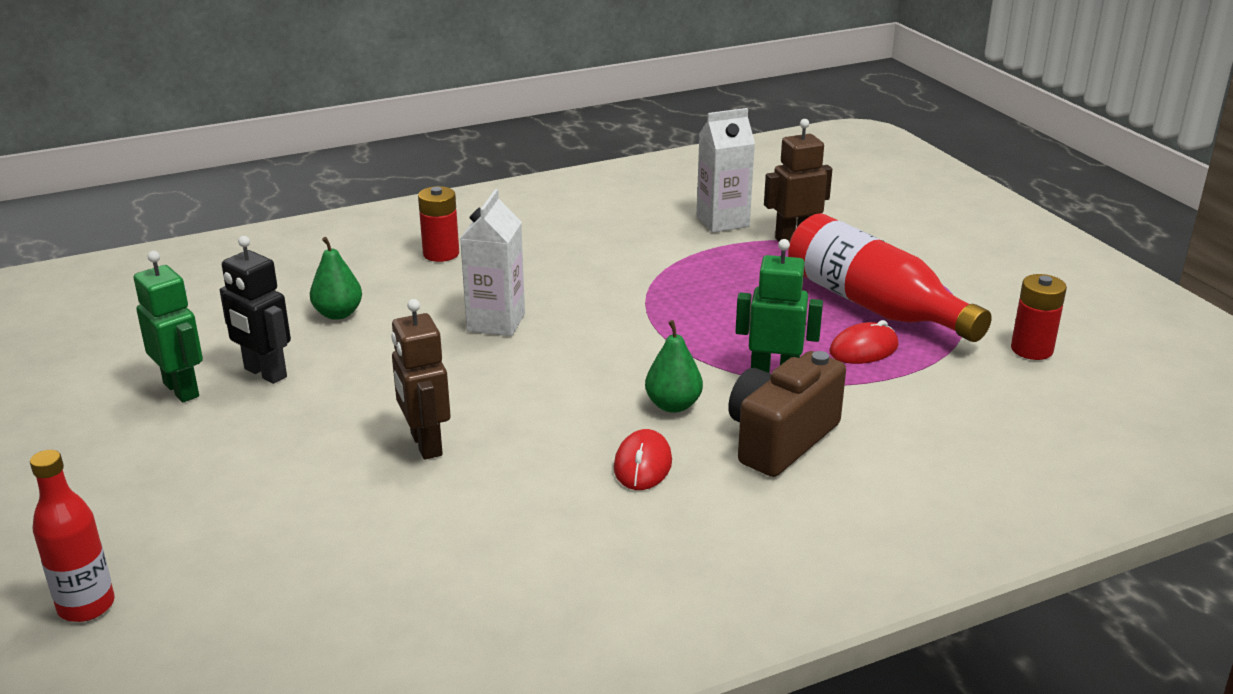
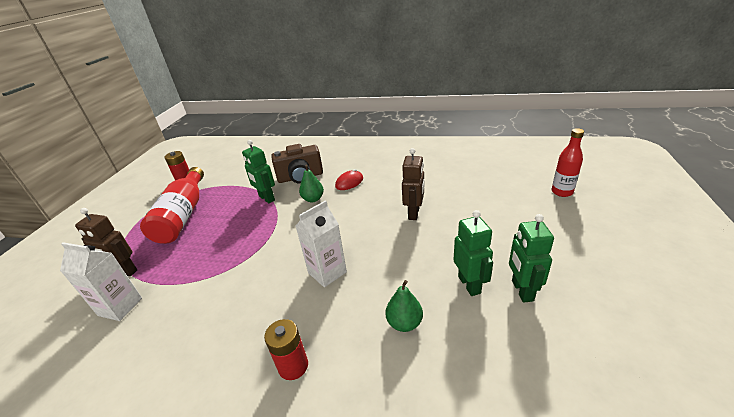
camera: 140 degrees left, 5 degrees up
(265, 373) = (469, 284): black robot -> green robot
(864, 349) = (223, 198): red mouse -> none

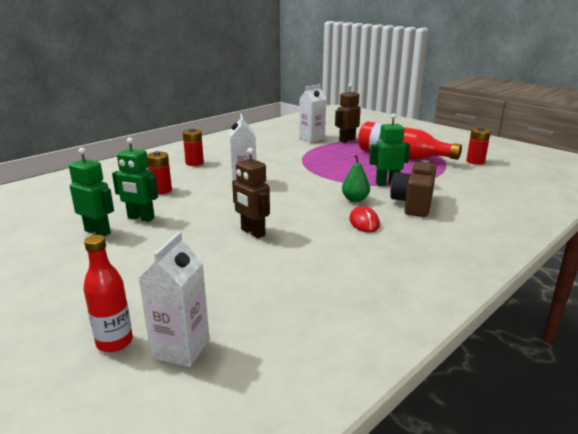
camera: 120 degrees right, 10 degrees down
(404, 323) = (161, 190): green pear -> red battery
(531, 175) = (181, 349): none -> white carton

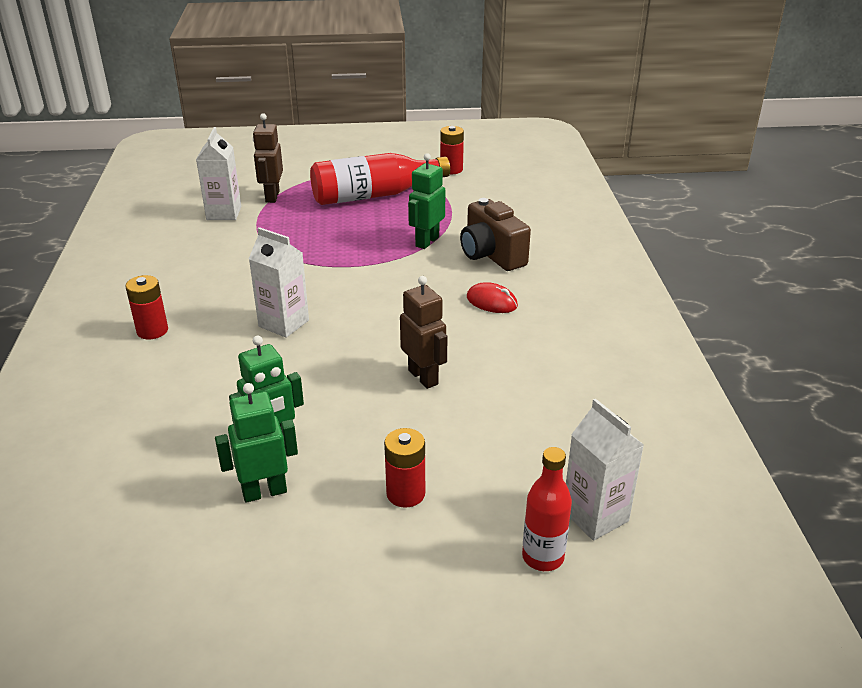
camera: 50 degrees left, 10 degrees up
(161, 190) = (206, 394): red battery -> red battery (405, 493)
(252, 232) = (423, 377): brown robot -> brown robot turned 120 degrees counterclockwise
(355, 199) = (436, 279): green pear -> none

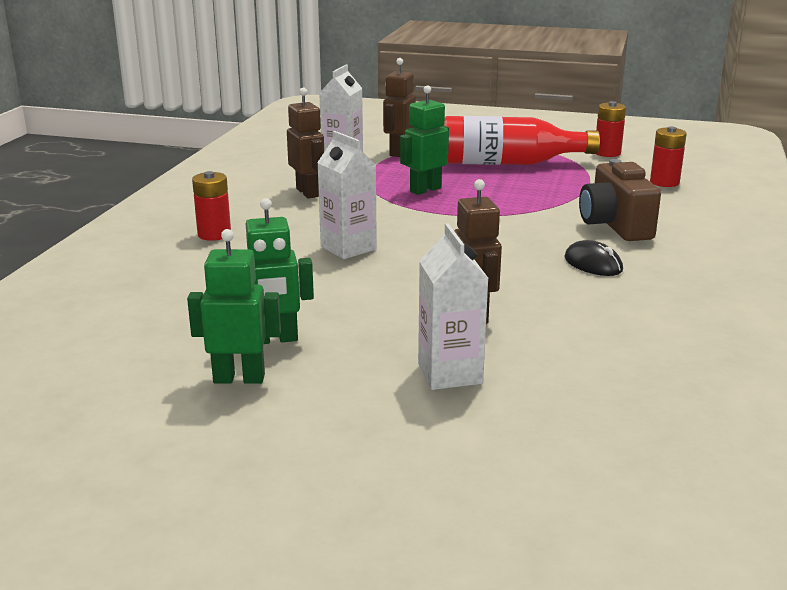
camera: 20 degrees right, 10 degrees down
(213, 262) = (308, 193): none -> brown robot
(405, 493) = (392, 410): red battery -> red battery (664, 182)
(427, 242) = (545, 205): green robot -> green robot (425, 190)
(491, 302) = (593, 264): red mouse -> black mouse
(543, 557) = (525, 504): red bottle -> none
(595, 516) = (617, 479): white carton -> white carton (450, 373)

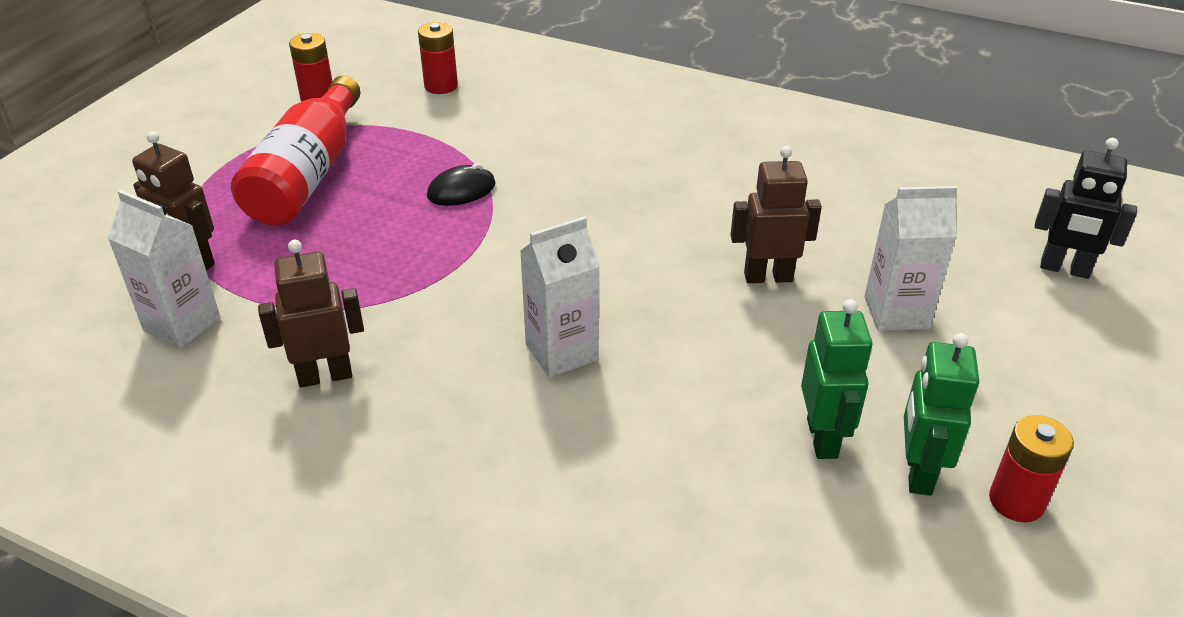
camera: 80 degrees left, 15 degrees up
(214, 234) = (464, 493): red battery -> red battery (1016, 501)
(425, 190) = (373, 259): green robot -> none
(583, 483) = (1064, 269): none -> black robot
(593, 264) = (655, 179): black mouse -> black mouse (461, 190)
(615, 226) = (556, 144): brown camera -> none

